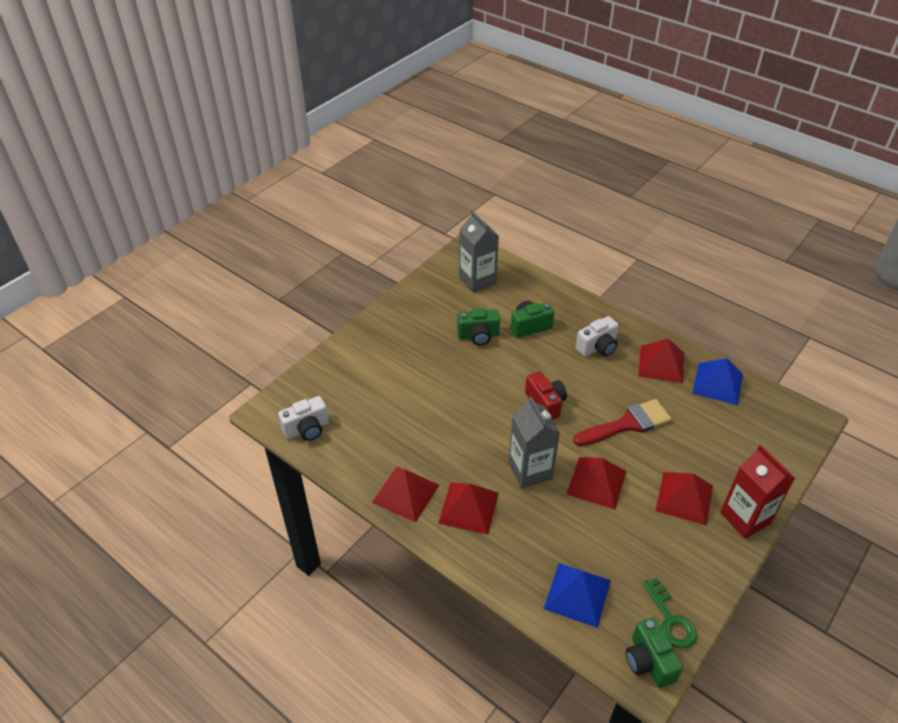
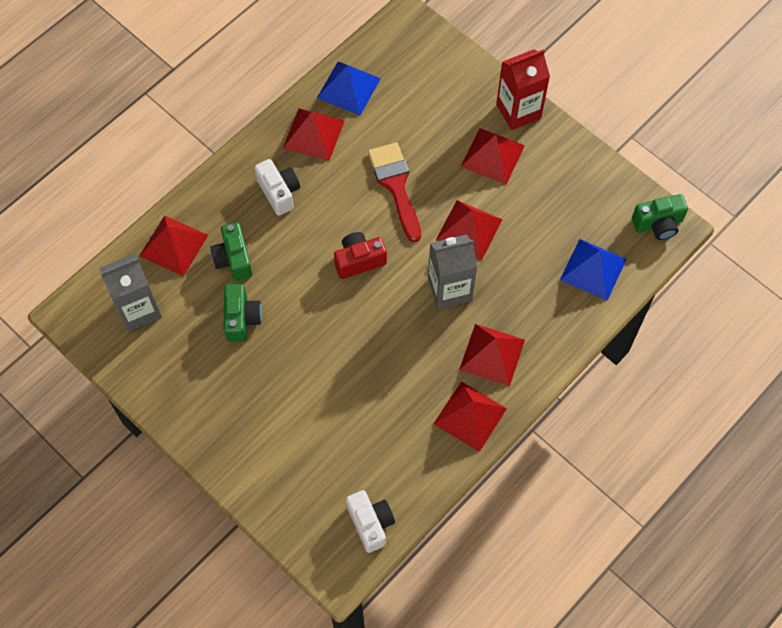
camera: 85 degrees left, 20 degrees up
(534, 292) = (173, 245): none -> red pyramid
(670, 619) = (619, 198): green key -> none

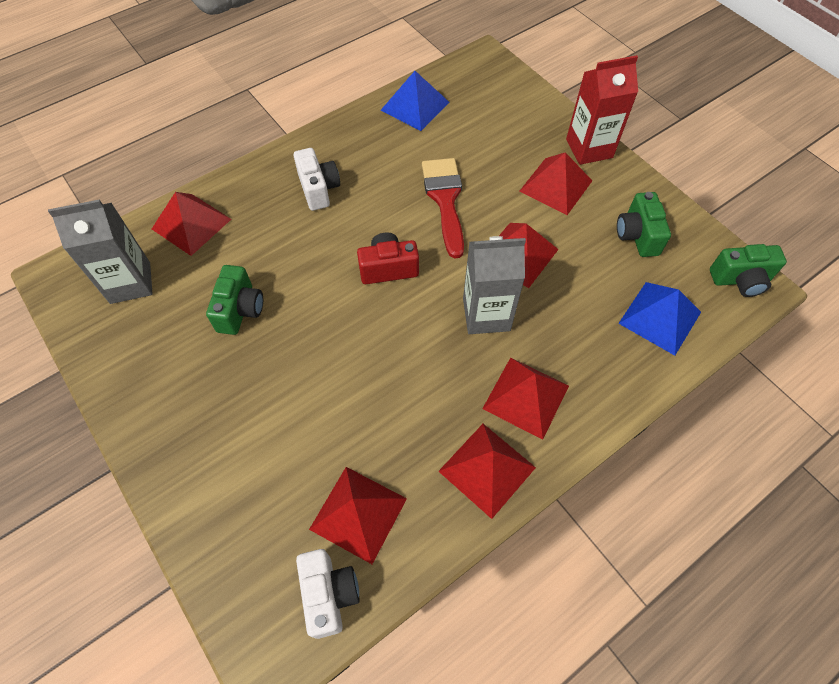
camera: 10 degrees right, 5 degrees down
(233, 259) = (251, 247): green camera -> green camera (637, 235)
(313, 134) = (369, 141): red pyramid -> red pyramid (358, 513)

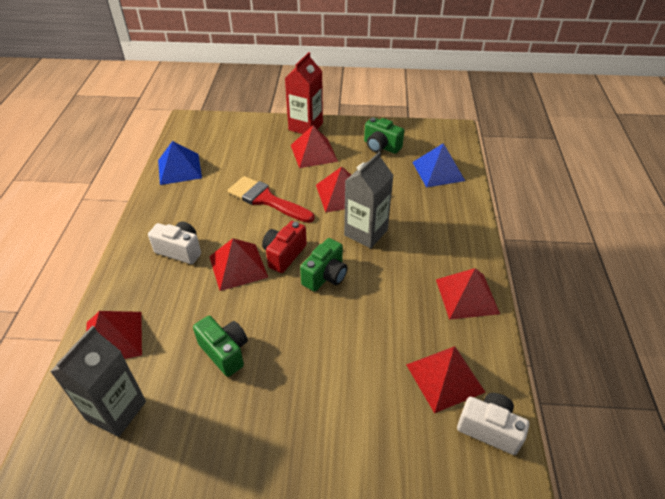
camera: 50 degrees left, 15 degrees down
(526, 397) = (436, 250): red pyramid -> red pyramid (238, 266)
(740, 280) = (445, 133): green camera -> green camera (325, 276)

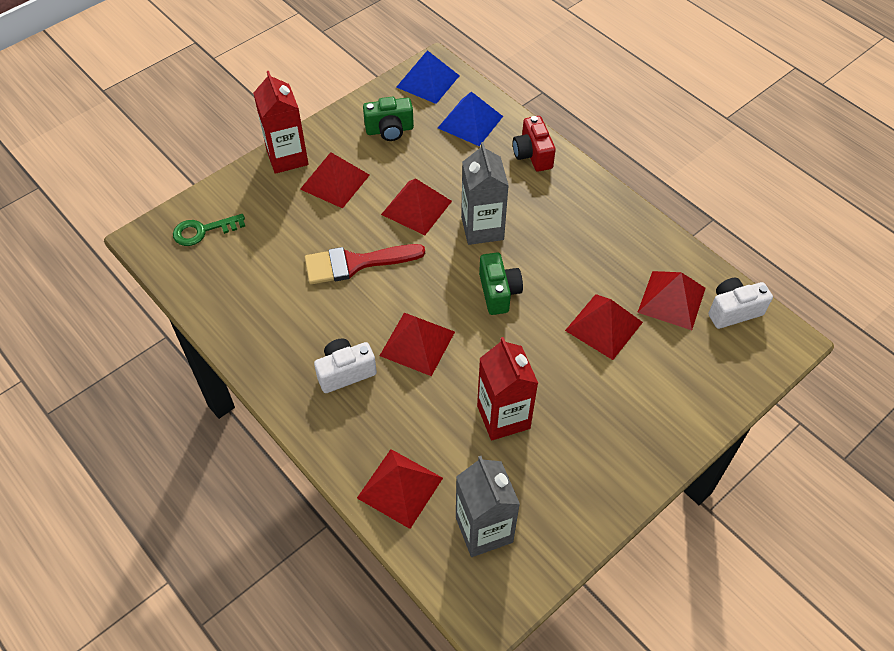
camera: 45 degrees left, 10 degrees up
(179, 169) = (221, 297): blue pyramid -> blue pyramid (427, 81)
(217, 134) = (203, 231): none -> green key
(225, 352) = (503, 417): green camera -> red carton
(284, 255) = (441, 302): red camera -> red camera (532, 155)
(467, 296) = (618, 224): red pyramid -> red pyramid (604, 326)

